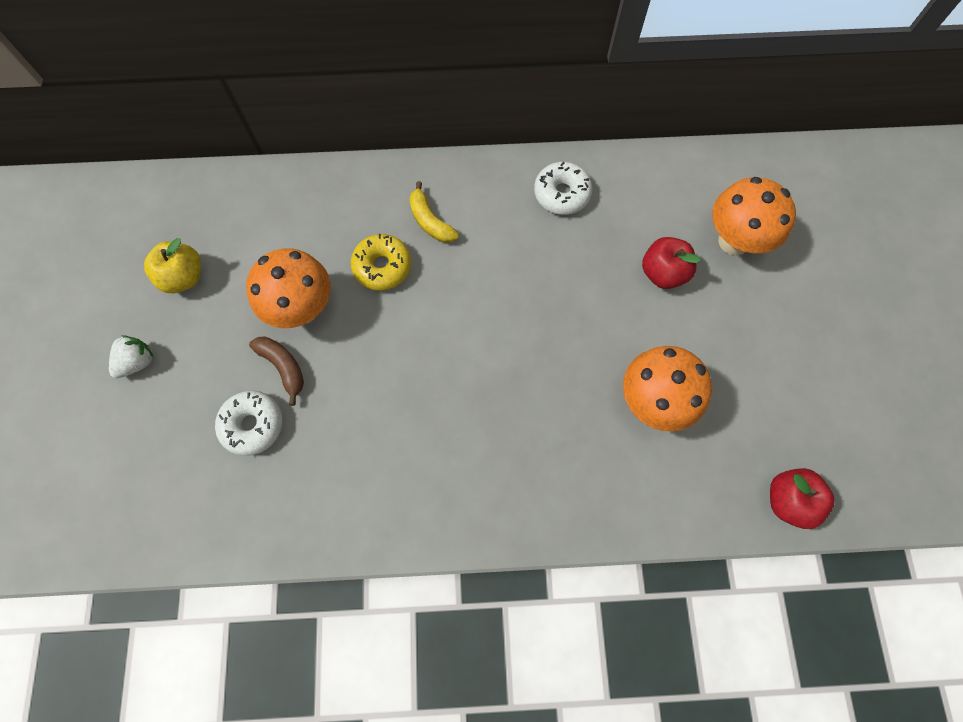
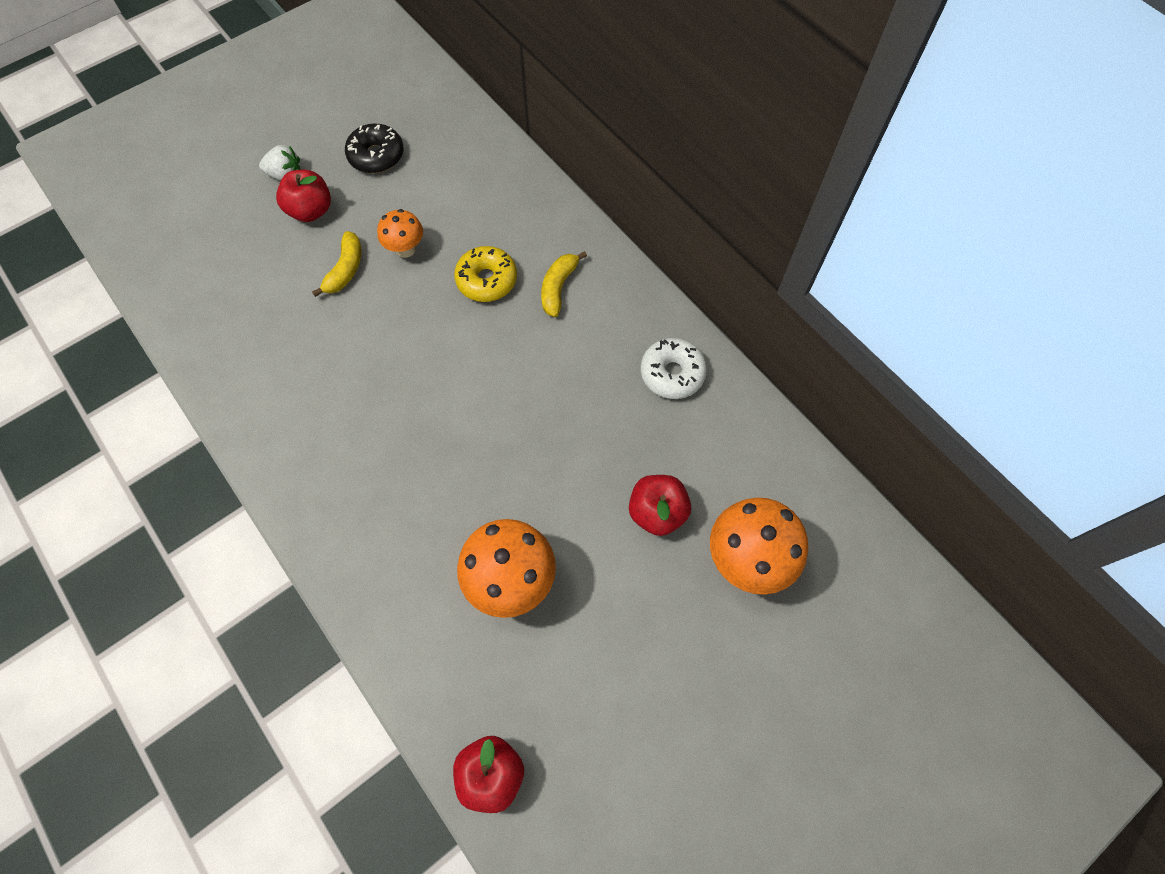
camera: 55 degrees right, 5 degrees down
(183, 277) = (376, 156): yellow apple -> black donut
(196, 362) = (311, 210): none -> red apple
(252, 425) = (283, 281): white donut -> none
(283, 367) = (345, 270): brown banana -> yellow banana
(302, 309) = (406, 249): orange mushroom -> orange mushroom, size x0.58

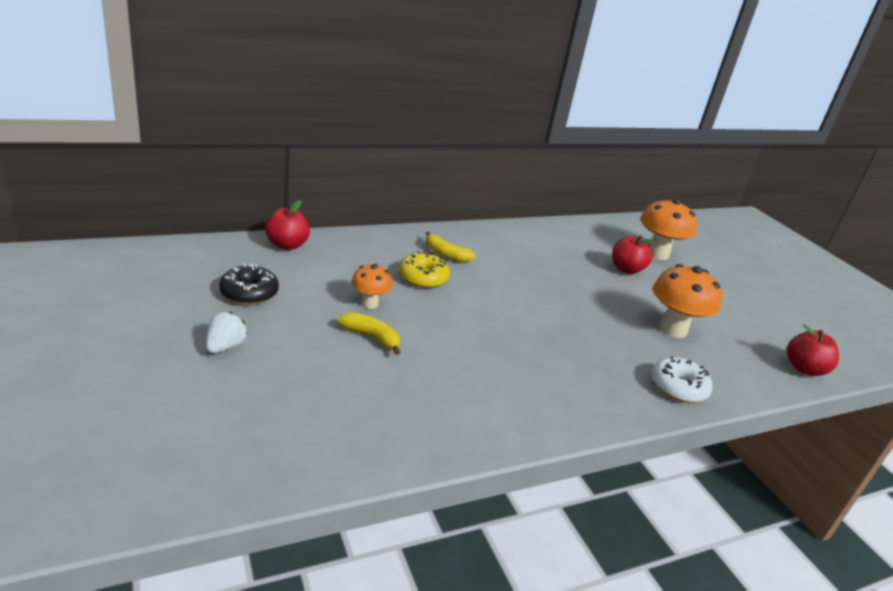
camera: 80 degrees left, 35 degrees down
(311, 210) = (286, 341): red apple -> red apple (287, 245)
(672, 373) = (530, 238): white donut -> white donut (678, 387)

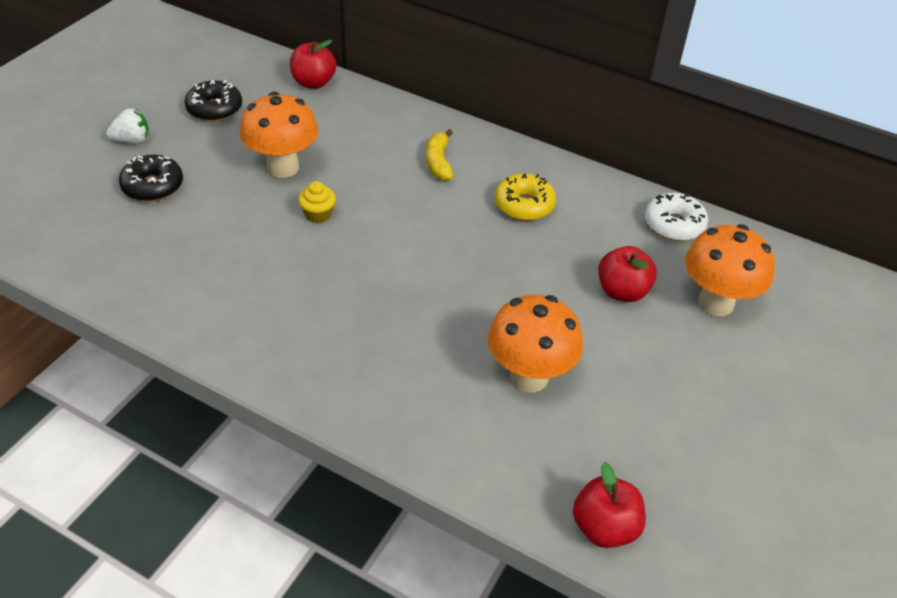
camera: 55 degrees right, 15 degrees up
(307, 366) = (153, 186): none -> black donut
(369, 304) = (283, 167): orange mushroom -> orange mushroom, size x1.73
(371, 337) = (233, 194): yellow banana -> none
(423, 278) = (371, 172): yellow donut -> yellow donut (524, 205)
(443, 317) = (318, 214): none -> yellow cupcake
(678, 387) = (403, 418): white donut -> white donut (674, 225)

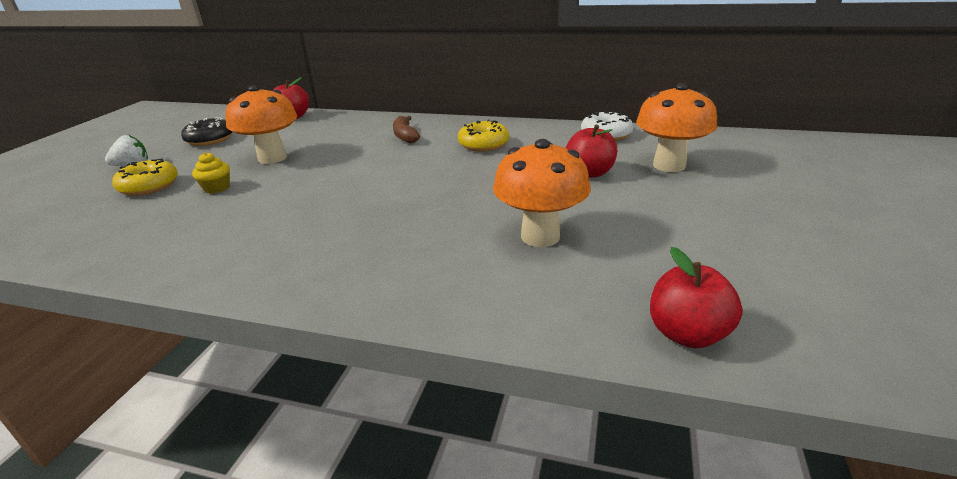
camera: 10 degrees left, 15 degrees down
(153, 186) = (149, 186): black donut -> yellow donut
(318, 214) = (308, 177): yellow cupcake -> yellow cupcake (217, 188)
(439, 162) = (405, 136): yellow banana -> brown banana

